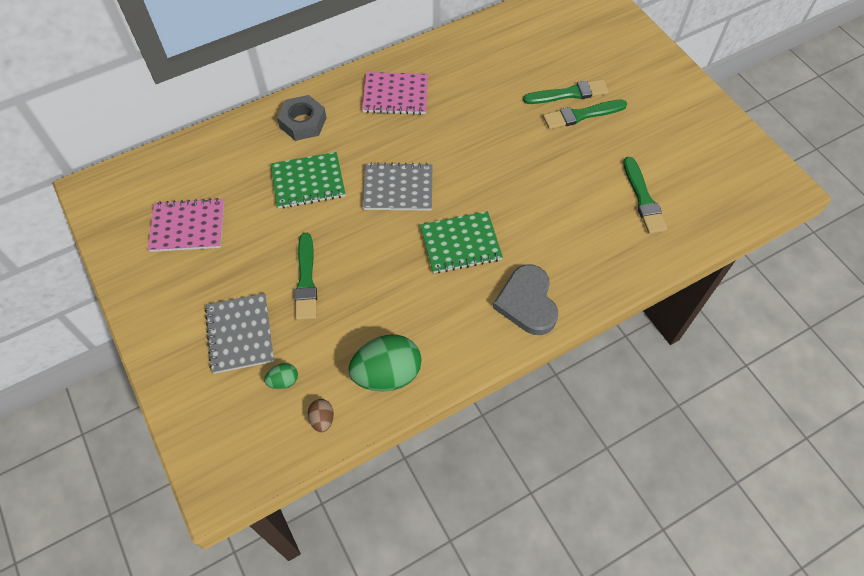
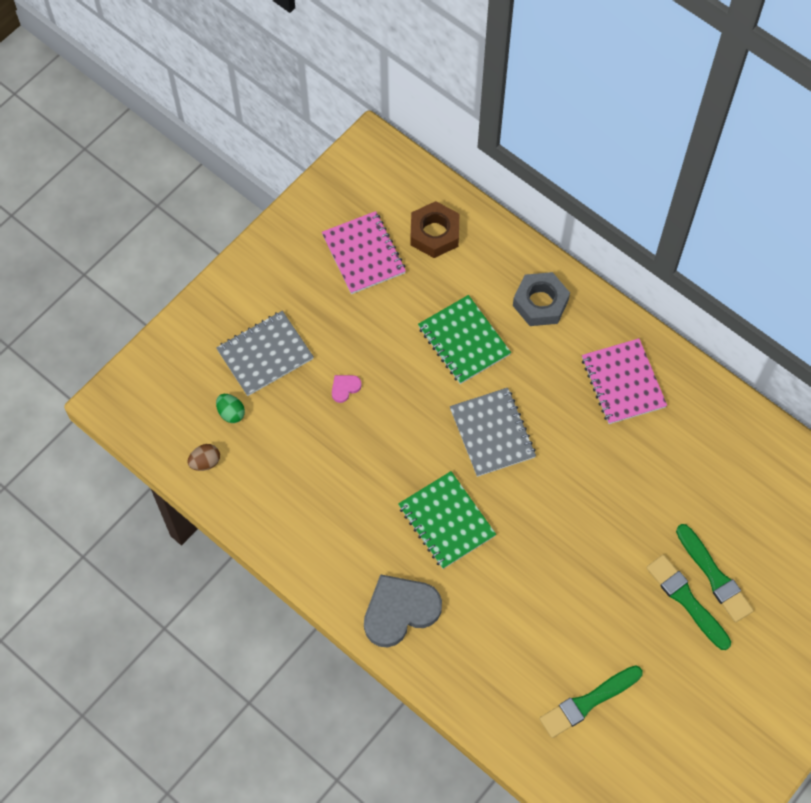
camera: 70 degrees right, 5 degrees up
(200, 171) = (434, 233): none -> brown nut
(306, 280) = (345, 388): green brush -> pink heart
(387, 374) = (270, 502): green egg -> none

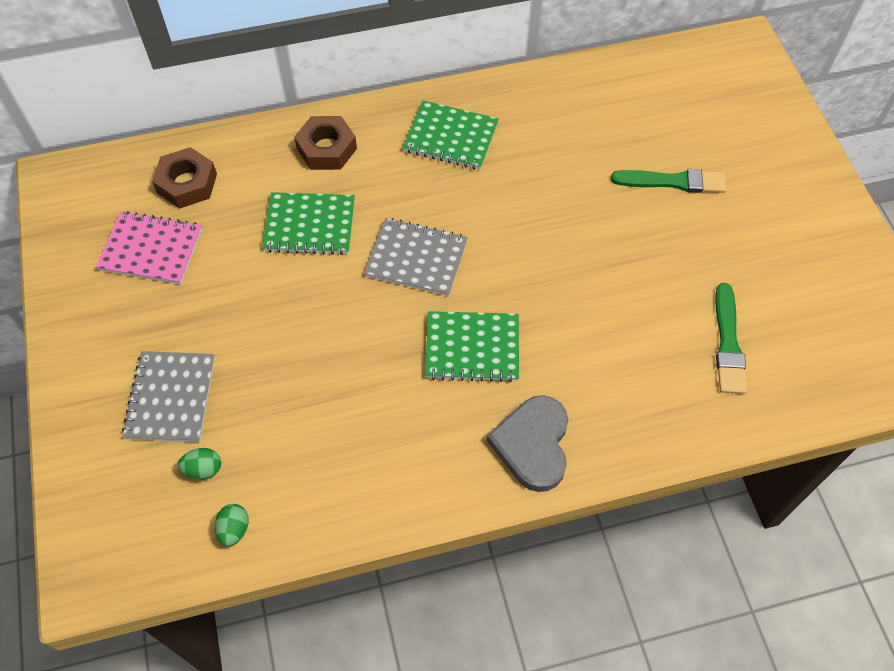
camera: 55 degrees left, 5 degrees down
(205, 462) = (234, 529): brown egg -> green egg
(345, 388) = (269, 349): pink heart -> none
(540, 303) = (326, 148): grey nut -> brown nut
(623, 382) = (451, 137): pink notebook -> green notebook
(686, 600) = (681, 213): green brush -> none

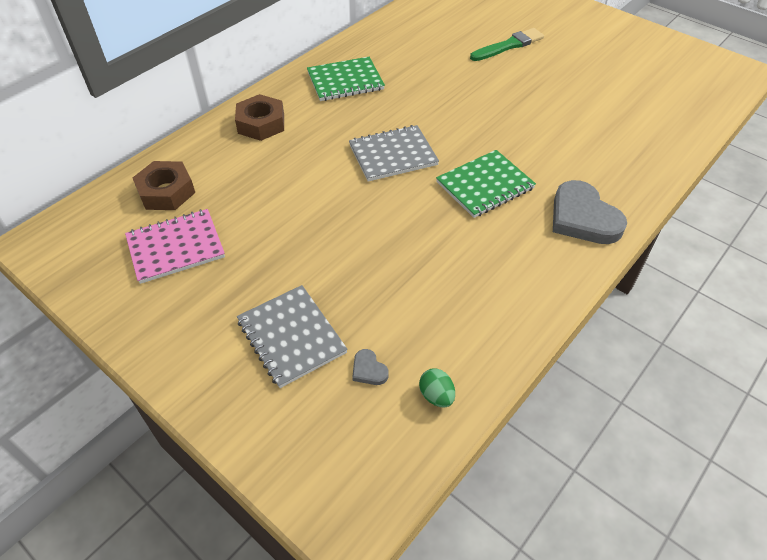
camera: 35 degrees left, 10 degrees down
(203, 469) = (368, 370): green egg -> grey heart
(310, 225) = (294, 172): green notebook -> none
(728, 343) = (629, 107): green brush -> none

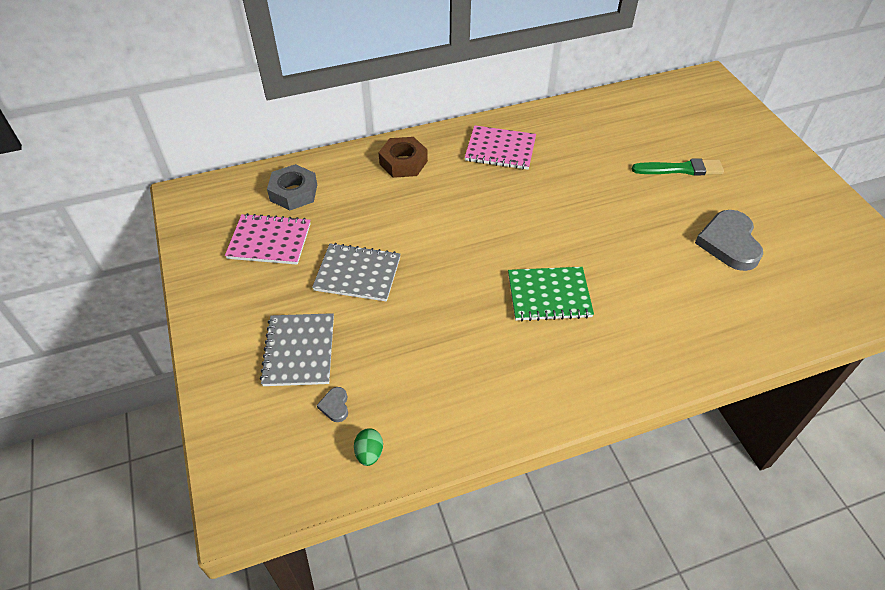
camera: 30 degrees right, 0 degrees up
(166, 192) = (293, 192): brown nut -> grey nut
(345, 81) = (500, 149): green notebook -> pink notebook
(393, 155) = (490, 234): grey notebook -> grey notebook (357, 274)
(583, 218) = (616, 365): grey heart -> grey heart (729, 243)

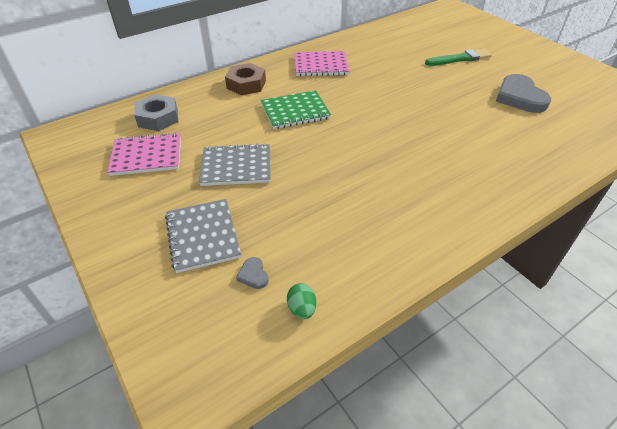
camera: 15 degrees left, 5 degrees down
(549, 295) = (405, 154): green notebook -> green notebook (295, 111)

